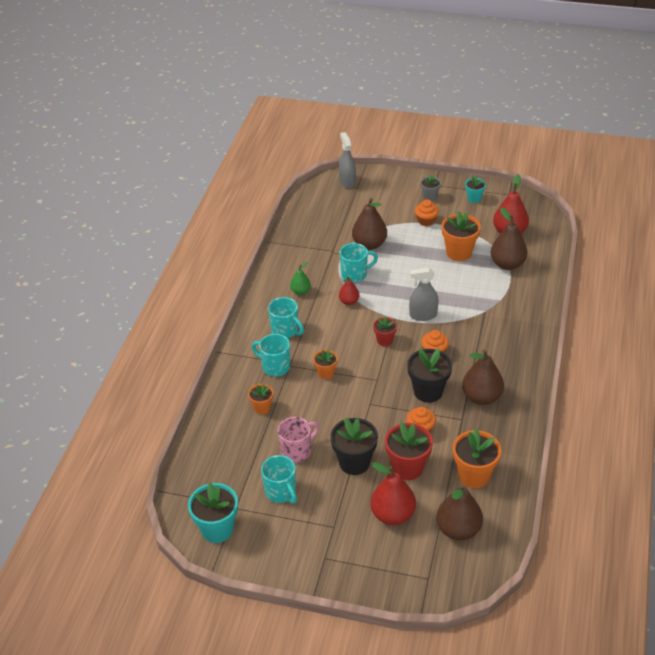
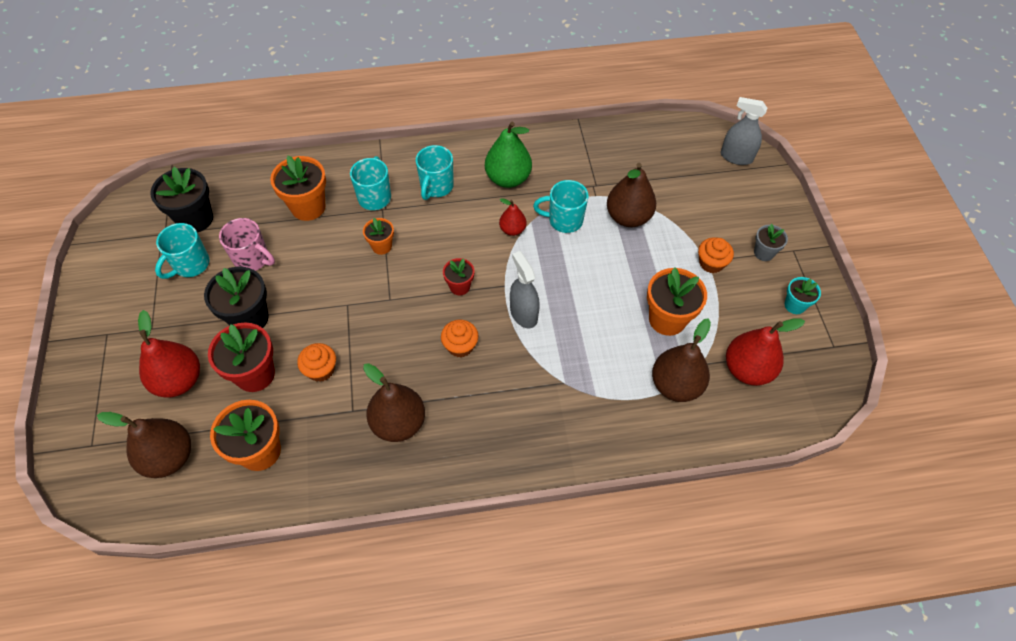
camera: 65 degrees right, 15 degrees up
(217, 529) = (130, 228): turquoise flower pot -> none
(262, 408) = (308, 207): orange flower pot -> orange flower pot, size x1.77
(300, 291) = (508, 178): green pear -> green pear, size x1.81
(347, 182) = (736, 157): grey spray bottle -> grey spray bottle turned 120 degrees counterclockwise
(355, 274) = (564, 220): turquoise mug -> turquoise mug turned 135 degrees clockwise
(428, 391) = (388, 359): black flower pot -> black flower pot (195, 219)

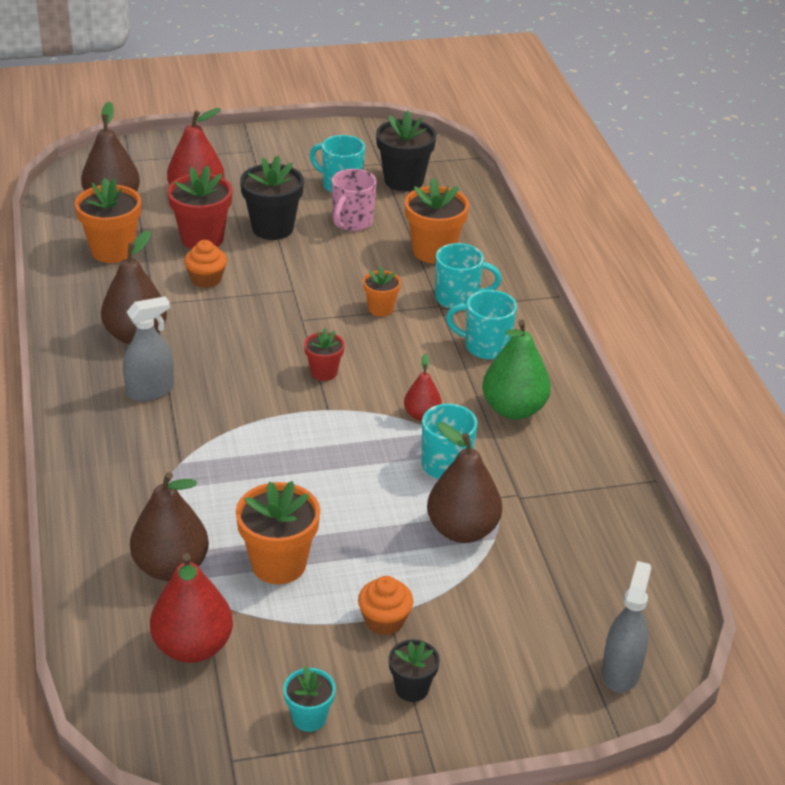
camera: 85 degrees right, 20 degrees down
(460, 346) = (236, 376): orange cupcake -> none
(523, 314) = (284, 427): grey spray bottle -> grey spray bottle (150, 391)
(763, 253) = (412, 688): grey flower pot -> black flower pot

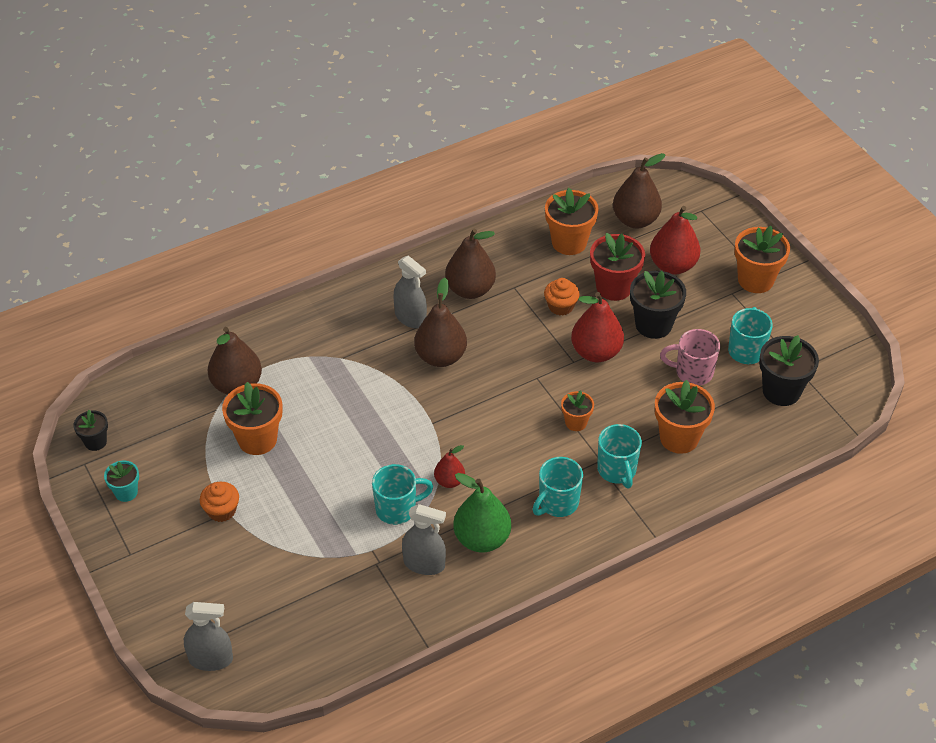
camera: 75 degrees right, 10 degrees up
(193, 647) = (170, 417): red pear -> red pear (596, 352)
(251, 156) = (755, 280): none -> orange flower pot
(324, 372) = (475, 408): red flower pot -> none
(412, 688) = (164, 540): black flower pot -> black flower pot (95, 442)
(462, 530) = (326, 535): brown pear -> brown pear (440, 357)
(485, 346) = (557, 503): turquoise mug -> turquoise mug turned 135 degrees counterclockwise
(533, 459) = (424, 564): none -> grey spray bottle

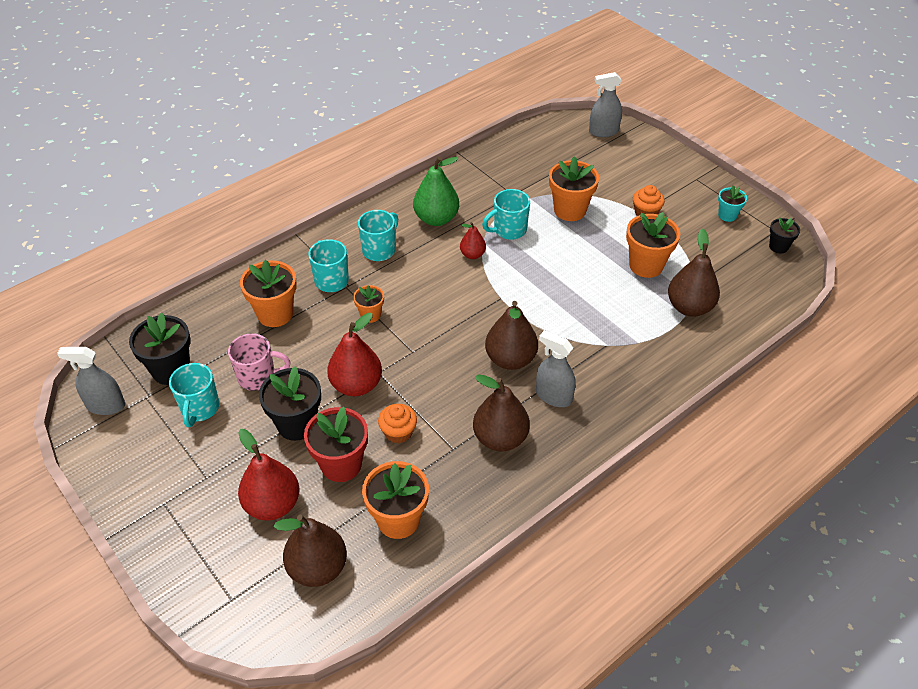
camera: 170 degrees right, 0 degrees up
(424, 564) = (476, 198): grey spray bottle -> grey spray bottle (106, 405)
(755, 280) = (176, 499): orange flower pot -> orange flower pot (570, 210)

